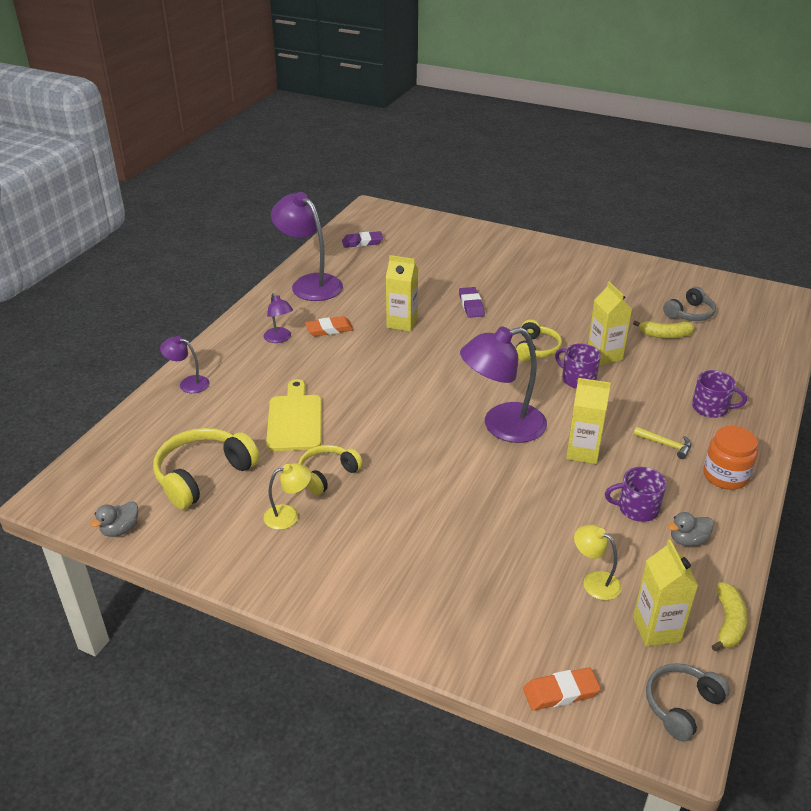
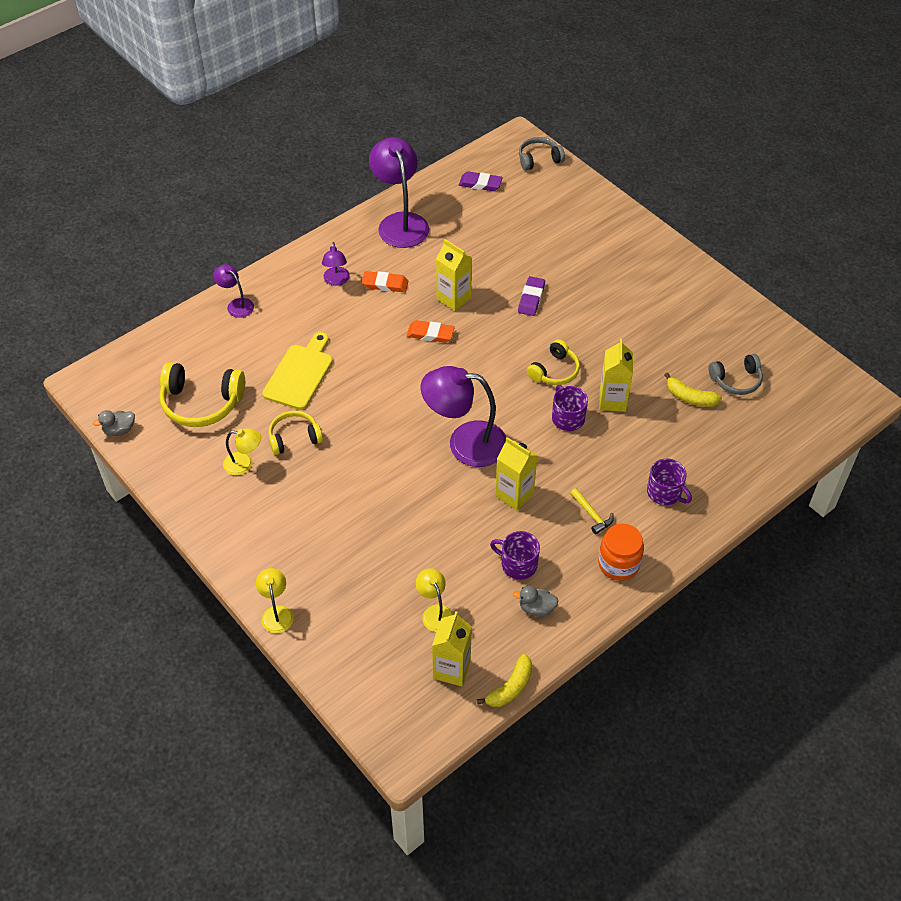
camera: 25 degrees right, 15 degrees up
(203, 475) = (201, 403): yellow headphones -> yellow headphones turned 150 degrees counterclockwise
(426, 647) = (276, 613): none -> yellow lamp
(560, 692) = (346, 685): orange eraser -> orange eraser (430, 334)
(681, 705) = (424, 731): grey headphones -> grey headphones (539, 159)

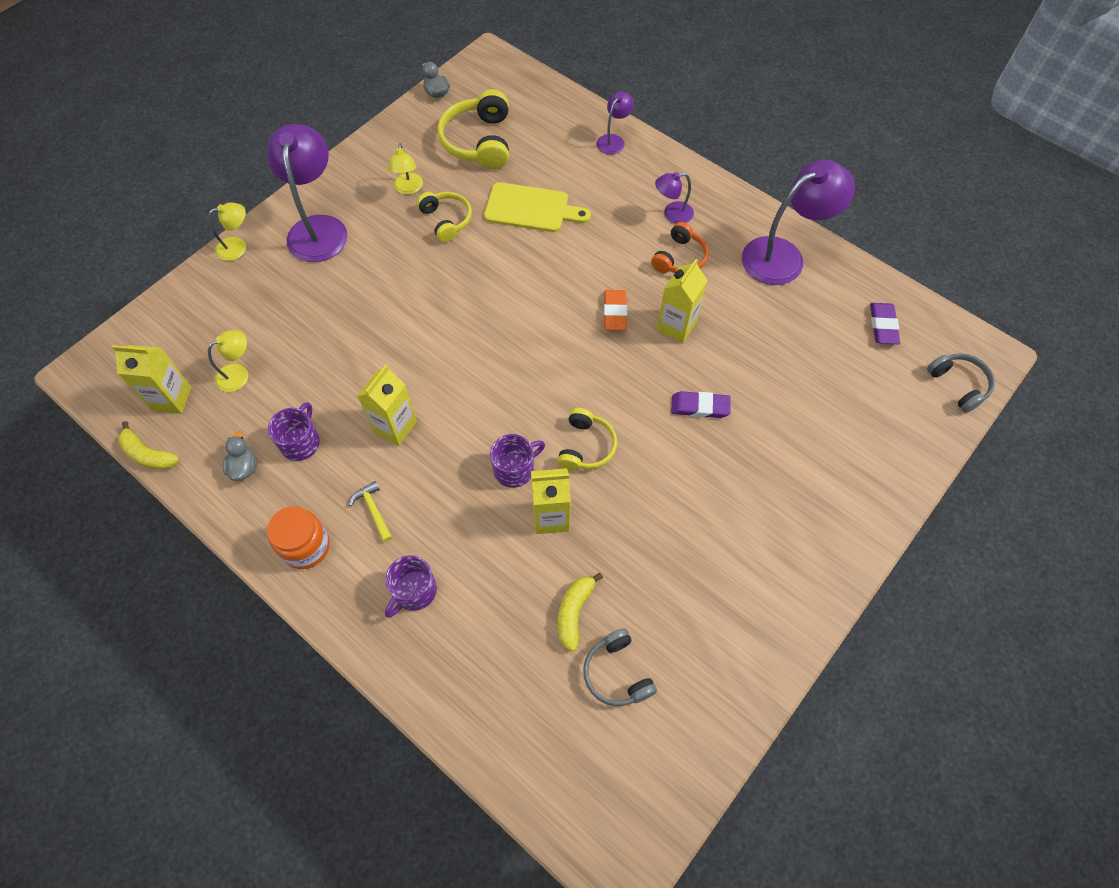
camera: 80 degrees right, 10 degrees up
(385, 284) = (679, 258): orange eraser -> orange headphones
(465, 443) = (461, 369): purple lamp -> purple lamp (318, 228)
(554, 371) = (586, 446): yellow headphones -> yellow headphones turned 105 degrees counterclockwise
(592, 514) = (373, 510): yellow hammer -> yellow hammer turned 105 degrees clockwise

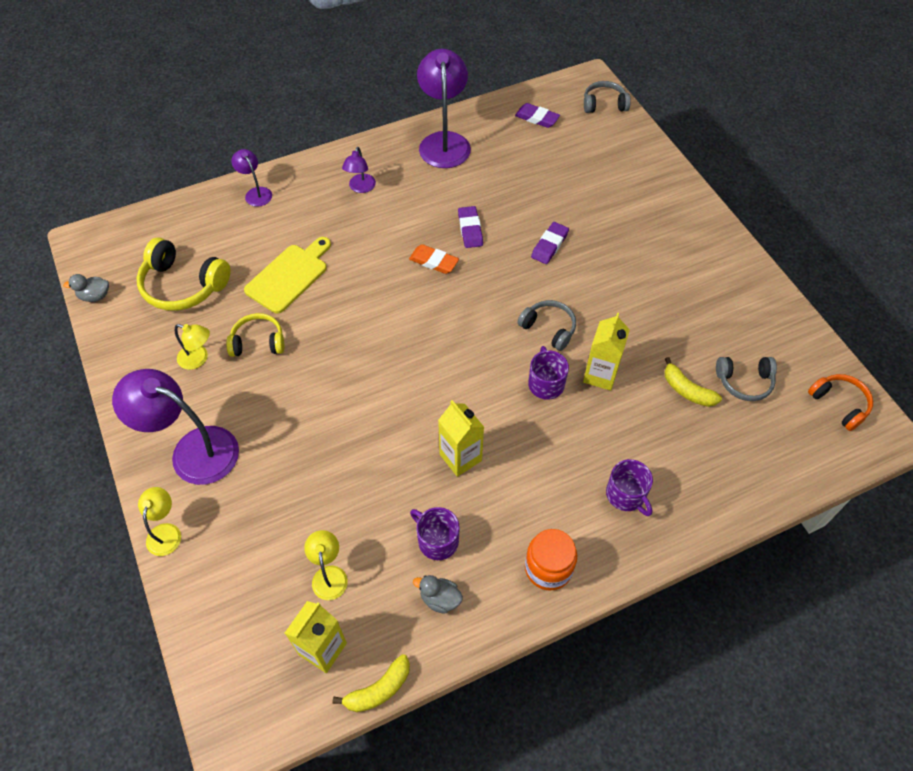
camera: 65 degrees left, 5 degrees down
(373, 510) = (537, 501): yellow hammer -> none
(586, 446) = (549, 328): yellow headphones -> grey headphones
(676, 326) = (470, 229): yellow carton -> purple eraser
(679, 258) = (407, 201): orange headphones -> orange headphones (839, 404)

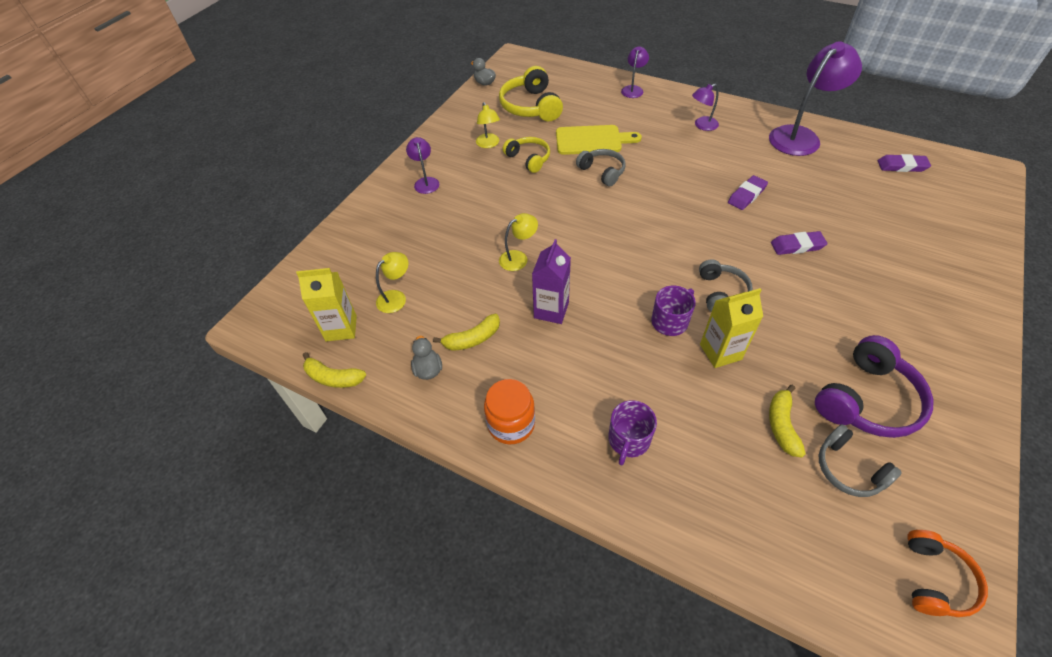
camera: 55 degrees right, 5 degrees down
(166, 532) = (362, 206): yellow lamp -> yellow lamp (518, 258)
(193, 450) = (425, 182): purple lamp -> purple lamp, size x0.50
(433, 261) = (693, 195): orange eraser -> none
(437, 540) = (472, 339): purple mug -> yellow banana
(460, 457) = (551, 310): yellow carton -> purple carton
(537, 118) = (902, 166): purple eraser -> purple eraser turned 75 degrees counterclockwise
(604, 104) = (983, 193): grey headphones -> grey headphones (602, 172)
(705, 326) = (867, 400): none -> purple headphones

